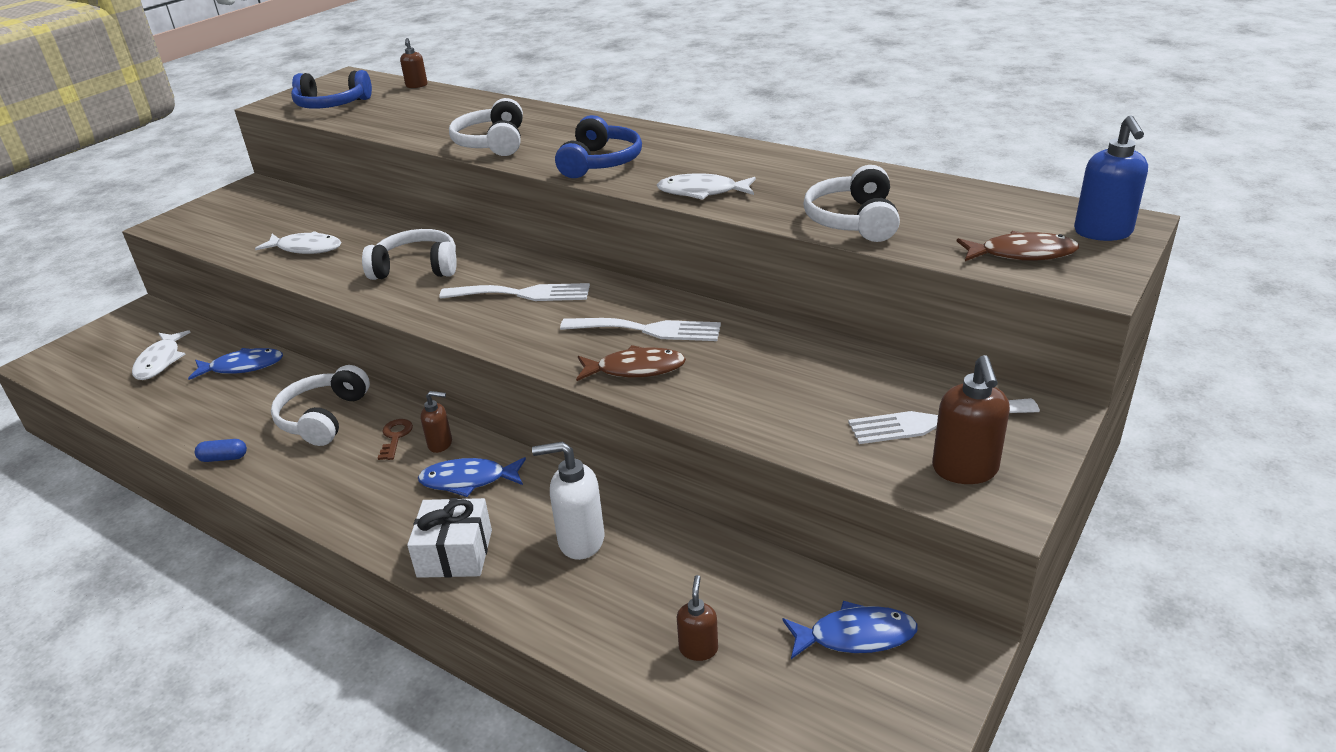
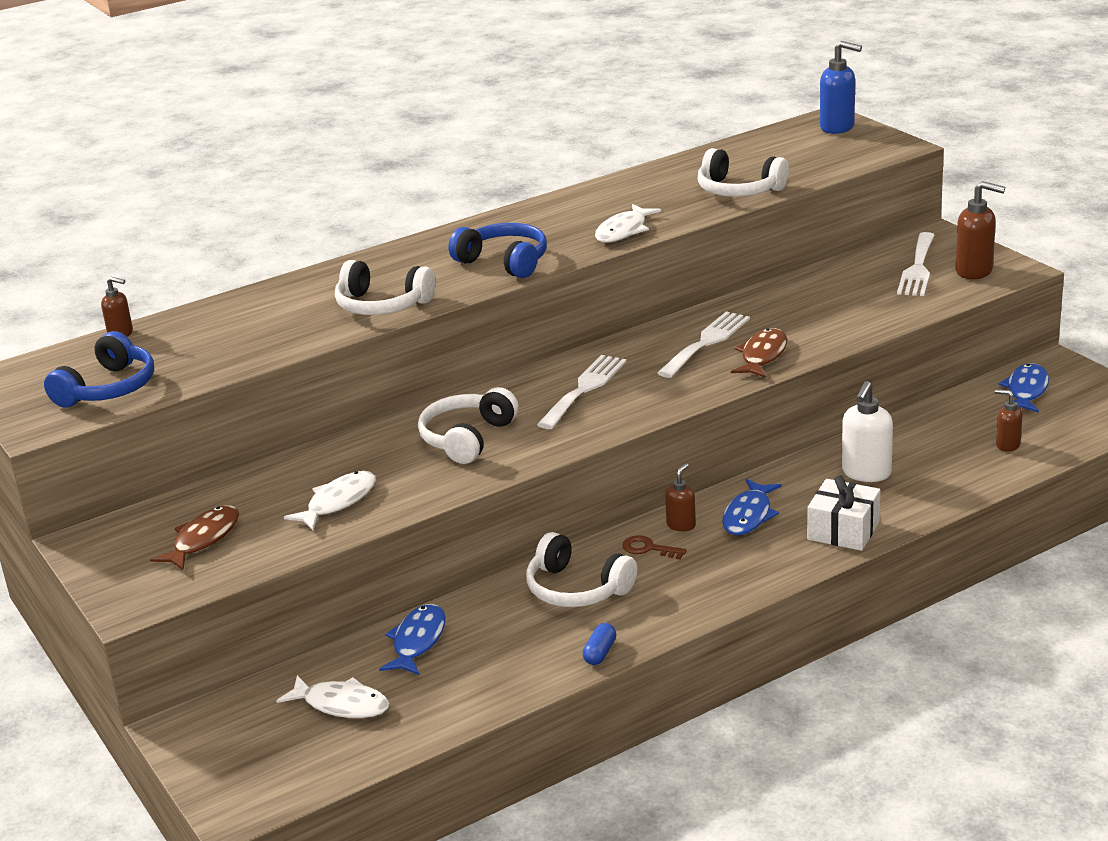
camera: 65 degrees left, 5 degrees down
(1022, 254) = (843, 154): brown fish -> brown fish (203, 539)

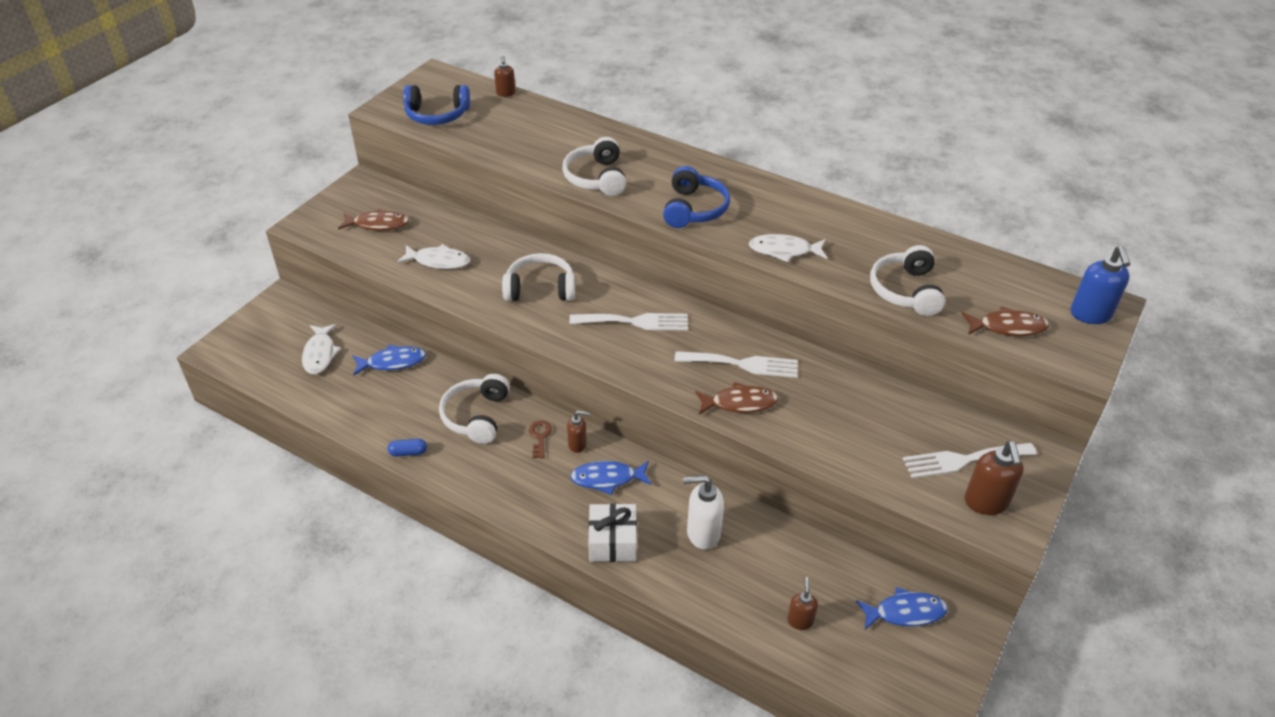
camera: 60 degrees right, 15 degrees up
(826, 161) = (1008, 327): none -> brown fish

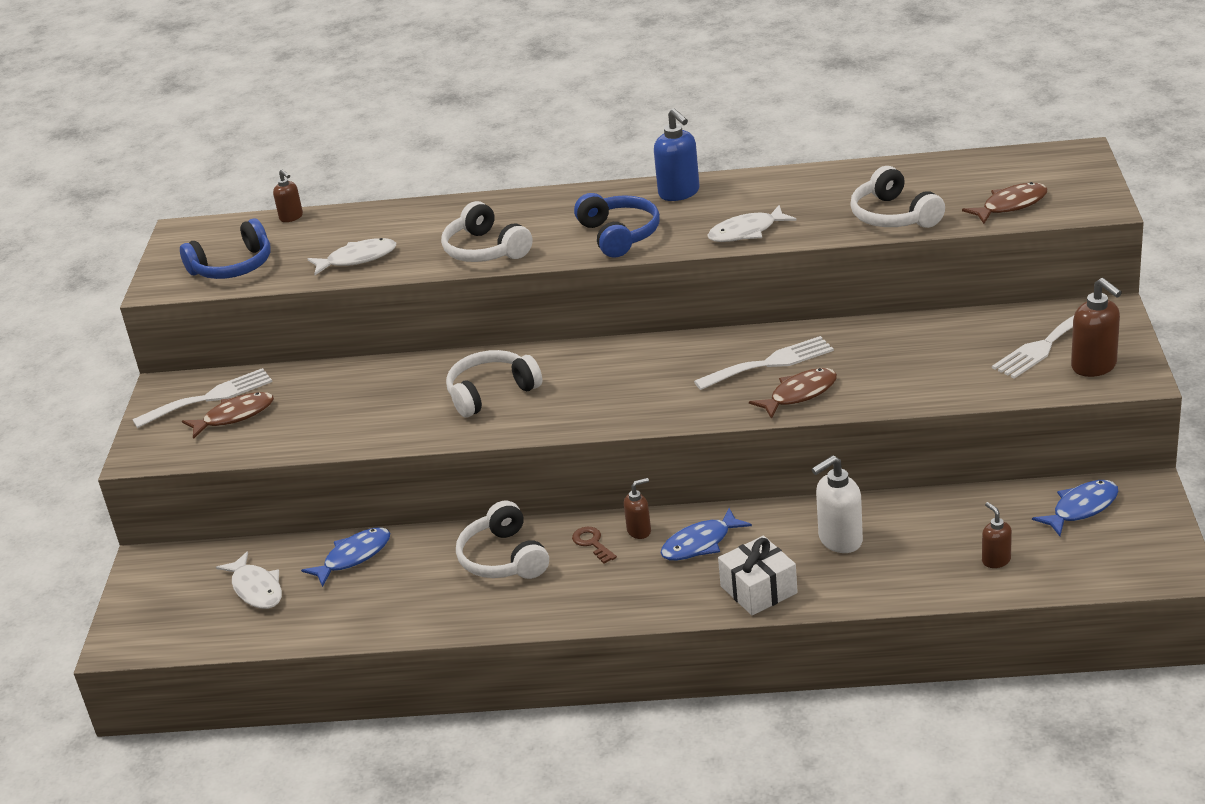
camera: 25 degrees left, 10 degrees down
(408, 452) = (461, 623): blue capsule -> none
(438, 261) = (347, 418): white fish -> white fish (357, 259)
(635, 322) = (624, 376): white fork -> white fork (209, 398)
(1090, 315) = (1071, 167): blue soap dispenser -> blue soap dispenser (679, 193)

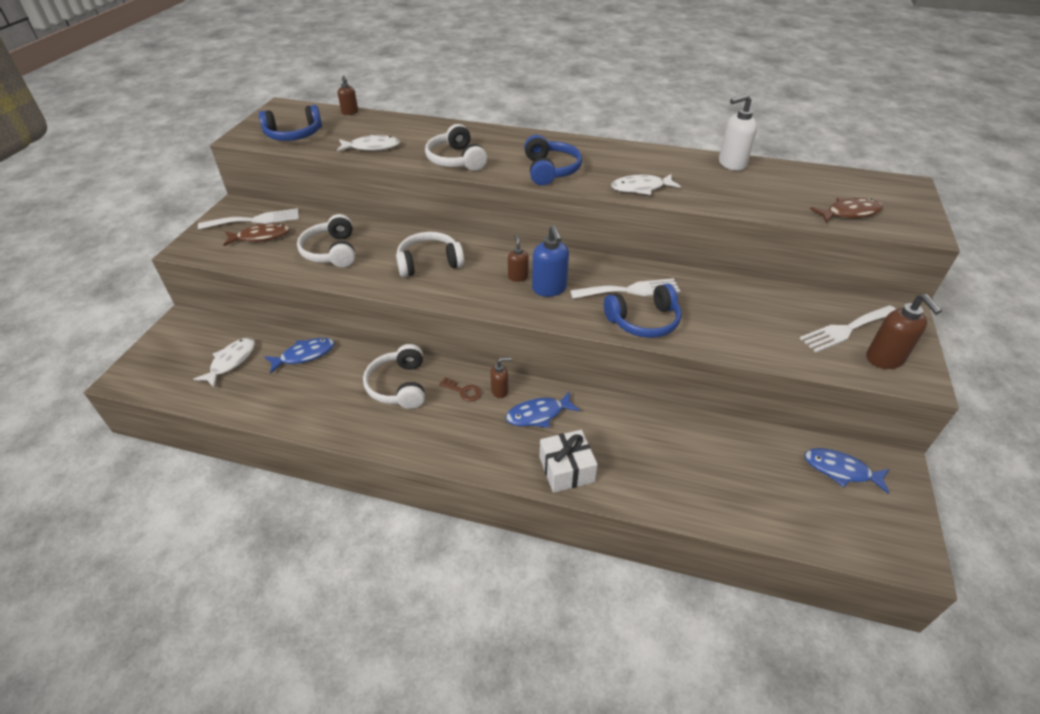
camera: 10 degrees right, 10 degrees up
(256, 589) = (231, 361): white fish -> white fish turned 135 degrees counterclockwise
(592, 543) = (463, 391): brown key -> brown key turned 135 degrees clockwise
(679, 193) = (604, 151): blue soap dispenser -> blue soap dispenser (549, 289)
(799, 394) = (644, 321): brown fish -> blue headphones
(839, 540) = (641, 443): white soap dispenser -> white soap dispenser (731, 164)
(893, 216) = (755, 201): white headphones -> white headphones (331, 252)
(996, 560) = (760, 499): brown soap dispenser -> brown soap dispenser (518, 277)
(1081, 508) = (840, 470): blue fish -> blue fish turned 135 degrees counterclockwise

